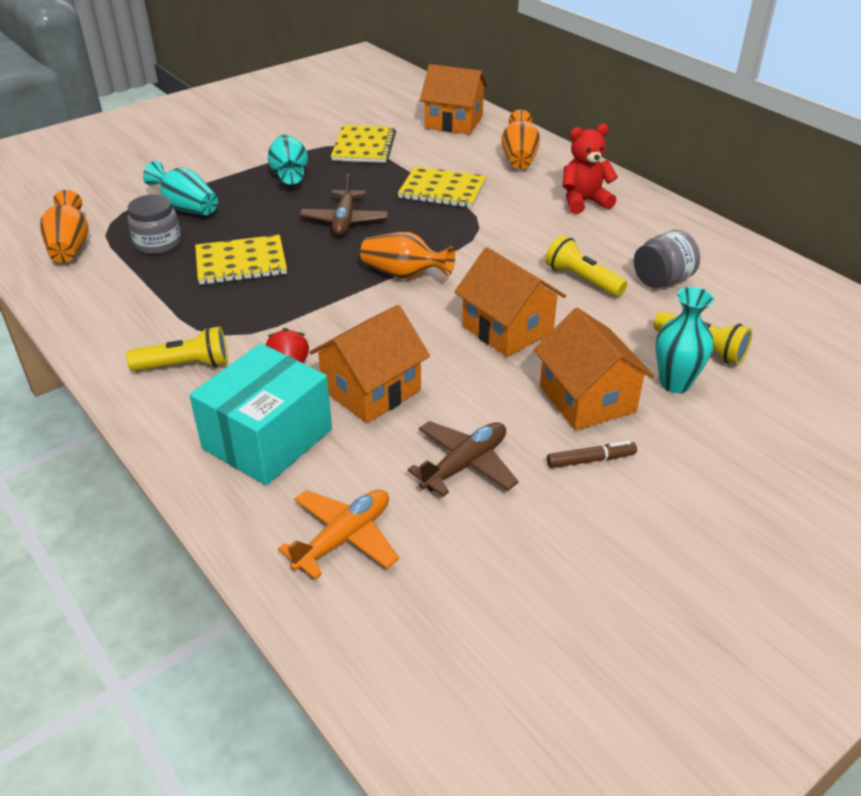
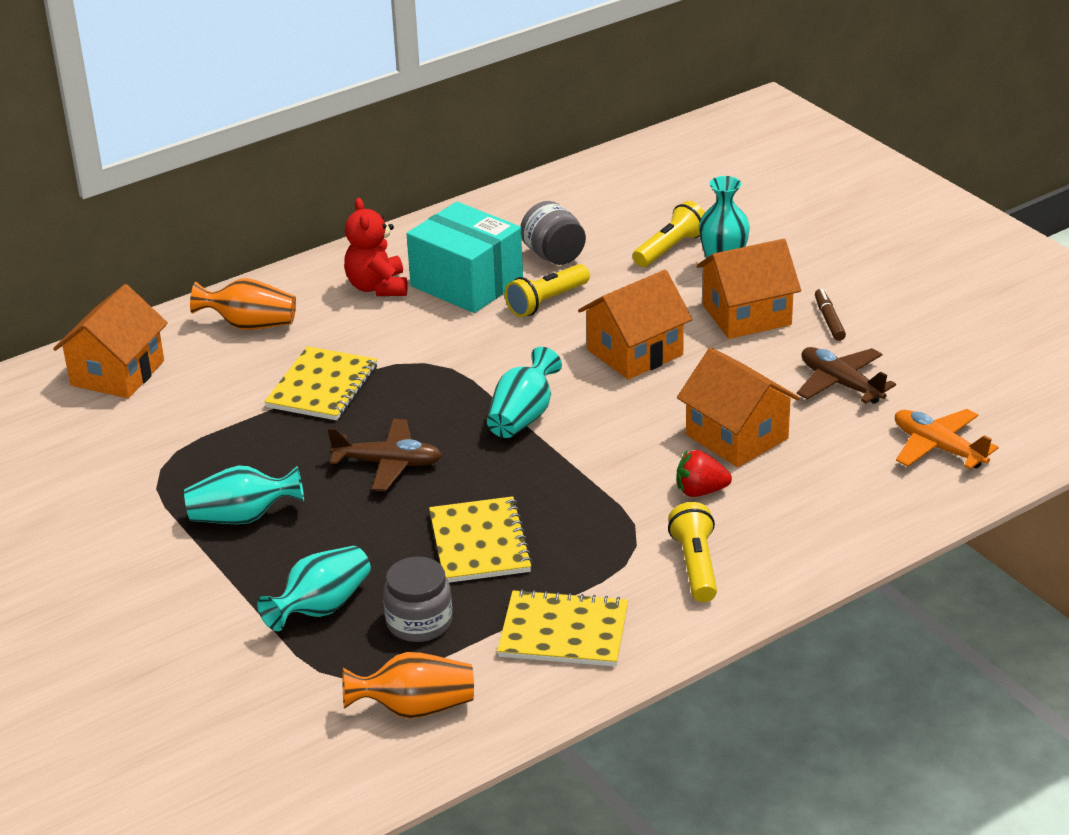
camera: 85 degrees left, 5 degrees down
(267, 439) = (814, 498): turquoise box -> turquoise box (467, 283)
(364, 146) = (171, 452): yellow notebook -> yellow notebook (563, 632)
(404, 274) = (522, 417): orange vase -> turquoise vase

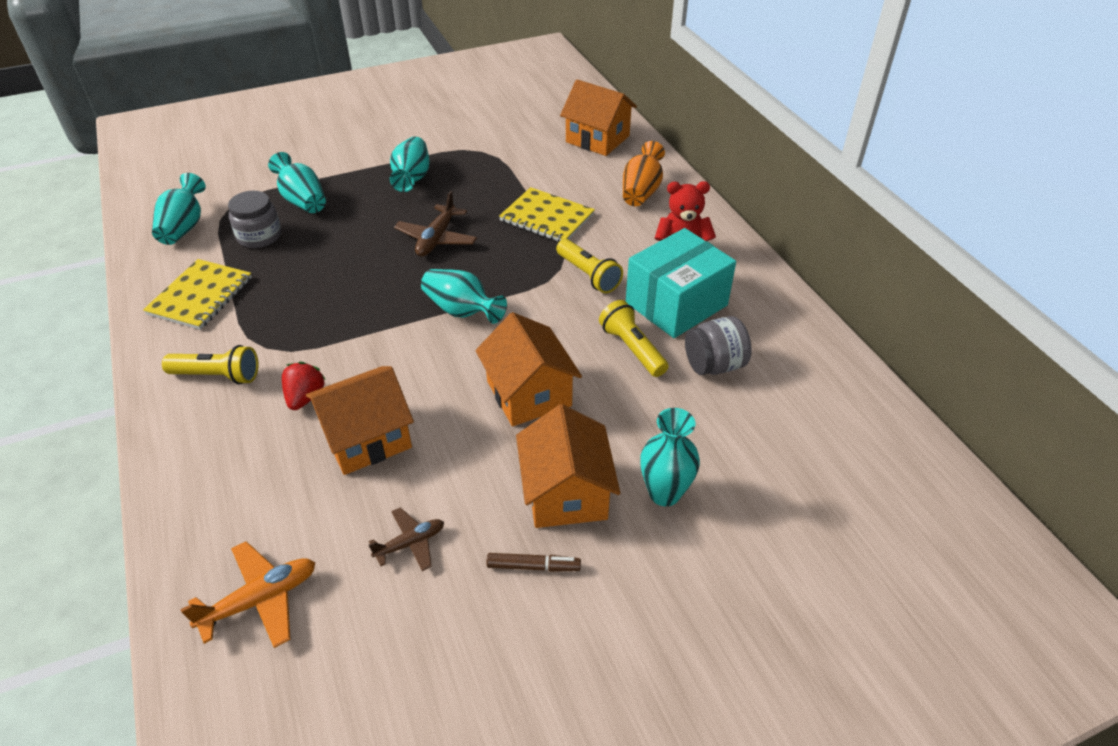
camera: 100 degrees right, 10 degrees up
(415, 708) = (184, 227): orange vase -> turquoise vase
(479, 543) = (321, 270): yellow notebook -> none
(670, 248) = (714, 456): yellow flashlight -> yellow flashlight (588, 275)
(841, 384) = (410, 543): brown plane -> brown plane, size x0.65

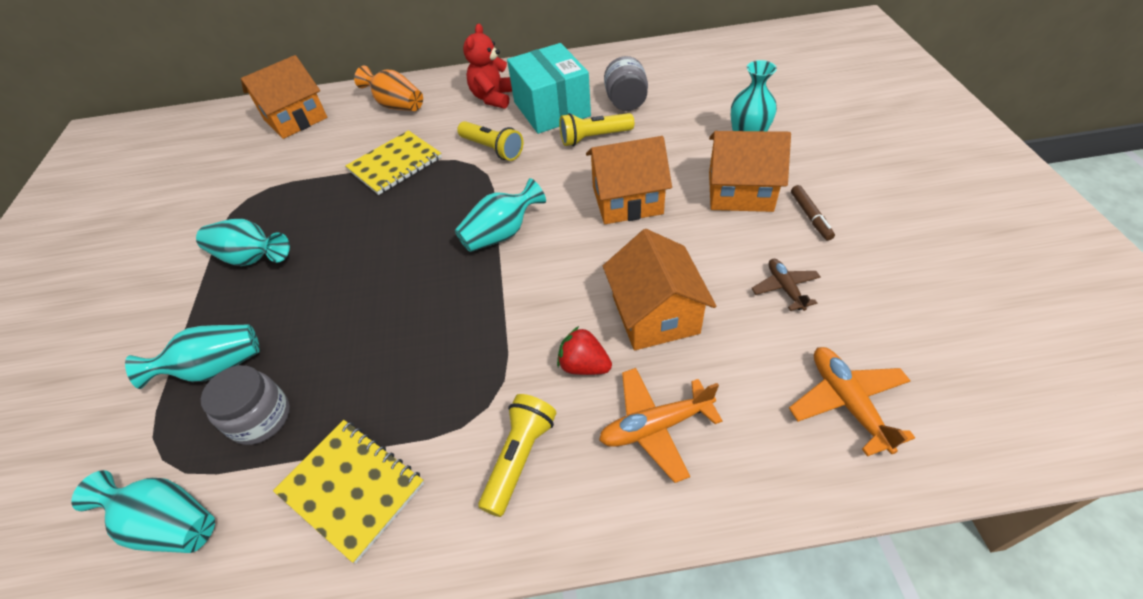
camera: 70 degrees left, 5 degrees up
(241, 454) = (655, 426): none -> orange plane
(437, 239) = (378, 244): brown plane -> none
(533, 566) = (810, 216): brown marker -> brown marker turned 150 degrees clockwise
(588, 275) = (492, 149): yellow flashlight -> yellow flashlight turned 60 degrees clockwise

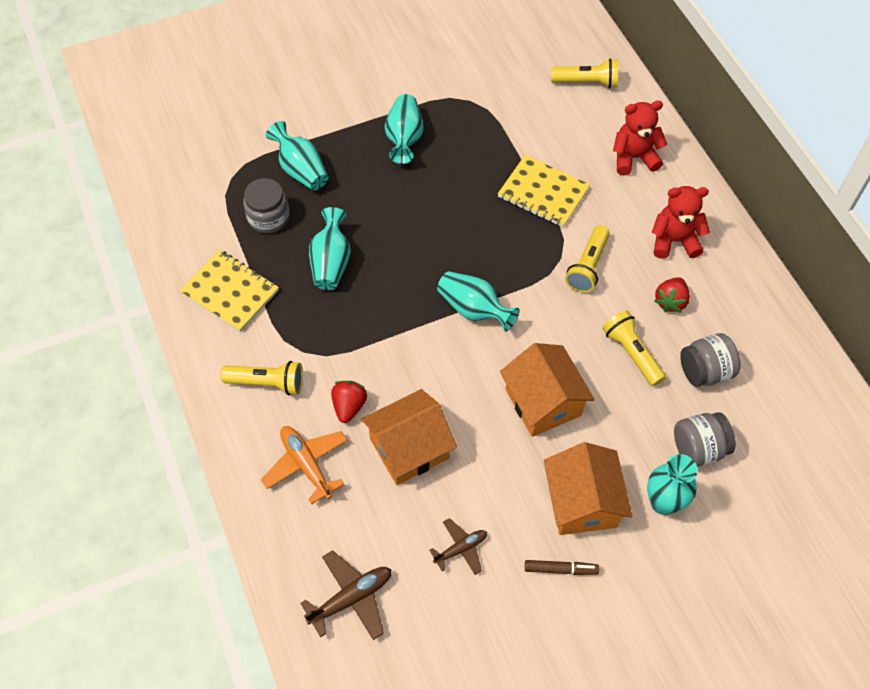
camera: 70 degrees right, 10 degrees up
(169, 524) = (193, 205): turquoise vase -> turquoise vase (331, 262)
(295, 119) = (587, 82): orange house -> yellow flashlight
(351, 488) = (230, 292): yellow notebook -> yellow notebook turned 75 degrees counterclockwise
(396, 105) = (634, 158): orange vase -> red teddy bear
(551, 109) = (670, 301): turquoise box -> red strawberry
(698, 117) = (698, 448): none -> grey jar
(810, 216) = (560, 569): brown marker -> brown marker turned 150 degrees counterclockwise
(847, 403) = (351, 598): orange plane -> brown plane

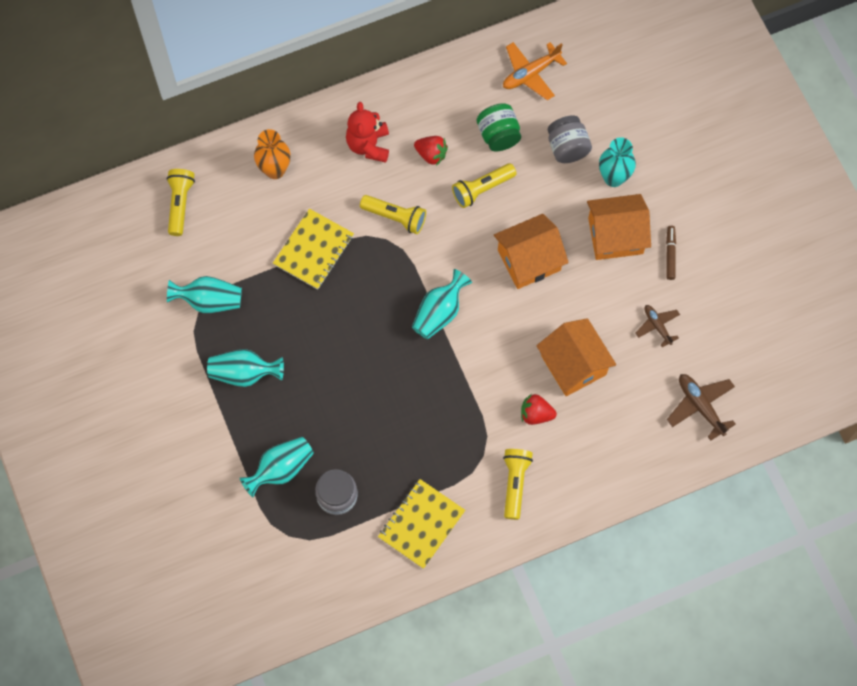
camera: 90 degrees left, 10 degrees up
(306, 465) = (590, 446): orange plane -> orange plane (530, 74)
(331, 262) = (389, 436): turquoise vase -> turquoise vase (209, 301)
(634, 158) = (275, 170): red teddy bear -> orange vase
(704, 371) = (498, 135): grey jar -> green jar

